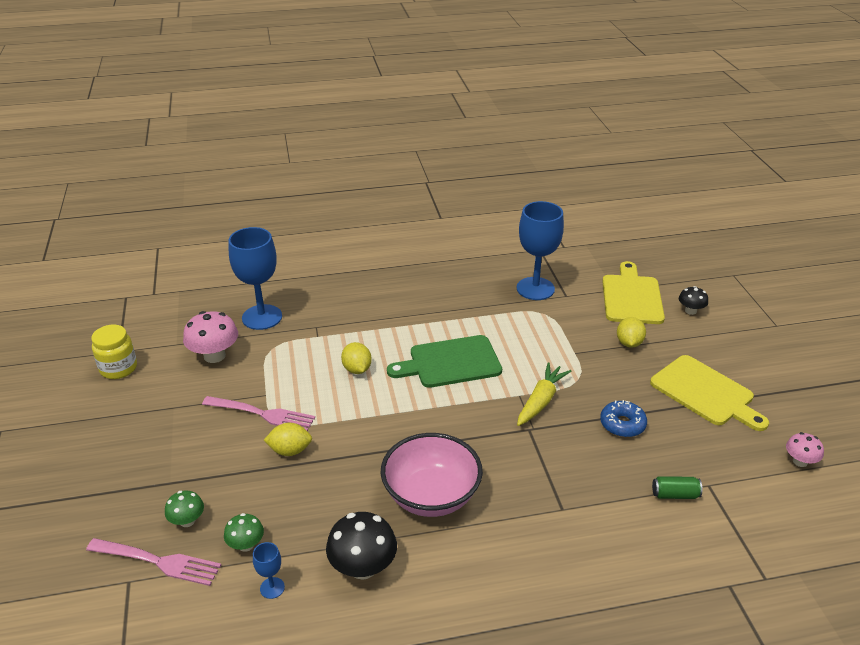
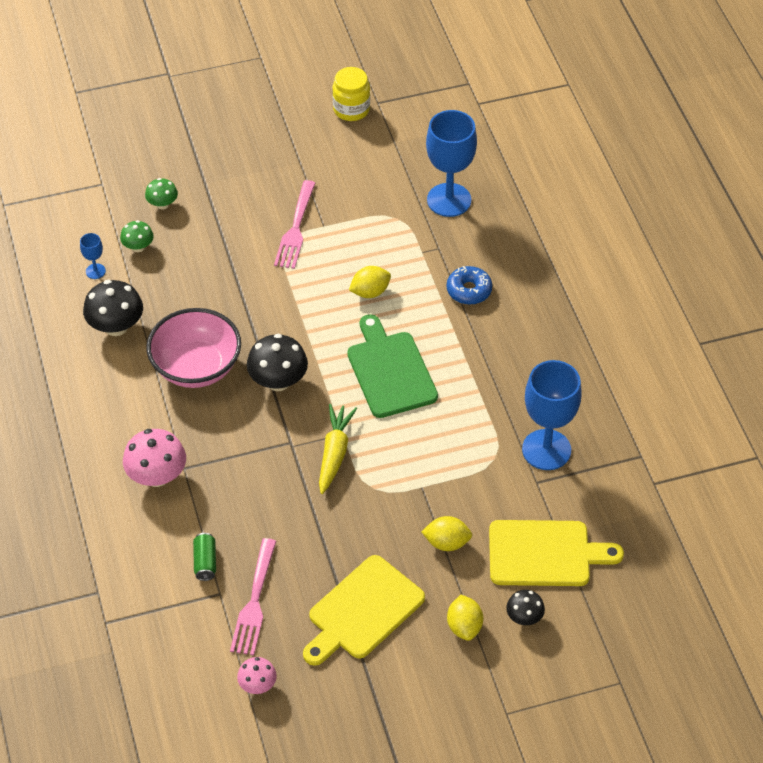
camera: 85 degrees right, 15 degrees up
(157, 562) = (120, 196): pink fork -> pink fork (254, 601)
(214, 355) = (379, 175): pink mushroom -> pink mushroom (157, 476)
(290, 450) = (248, 257): yellow lemon -> yellow lemon (464, 626)
(455, 434) = (278, 381): none -> black mushroom
(541, 401) = (334, 453): yellow carrot -> yellow carrot turned 105 degrees counterclockwise
(622, 424) = (303, 525): blue donut -> blue donut (469, 290)

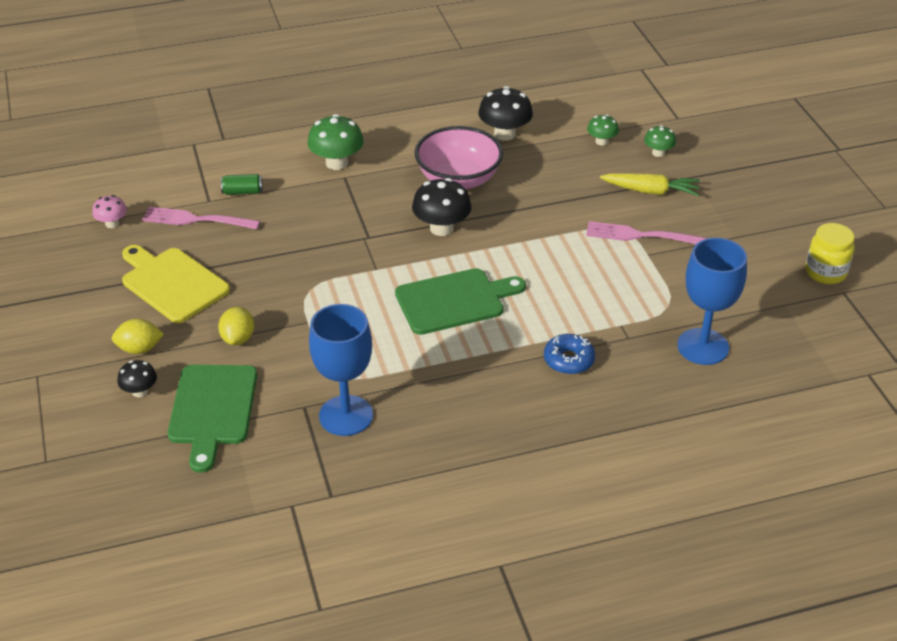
camera: 90 degrees right, 10 degrees down
(95, 271) = (569, 120): blue goblet -> none
(157, 476) = (337, 163): pink mushroom -> green mushroom
(334, 453) = (353, 264): yellow carrot -> yellow carrot (650, 191)
(370, 292) = (559, 287): yellow lemon -> none
(545, 554) = (212, 409): yellow cutting board -> green cutting board

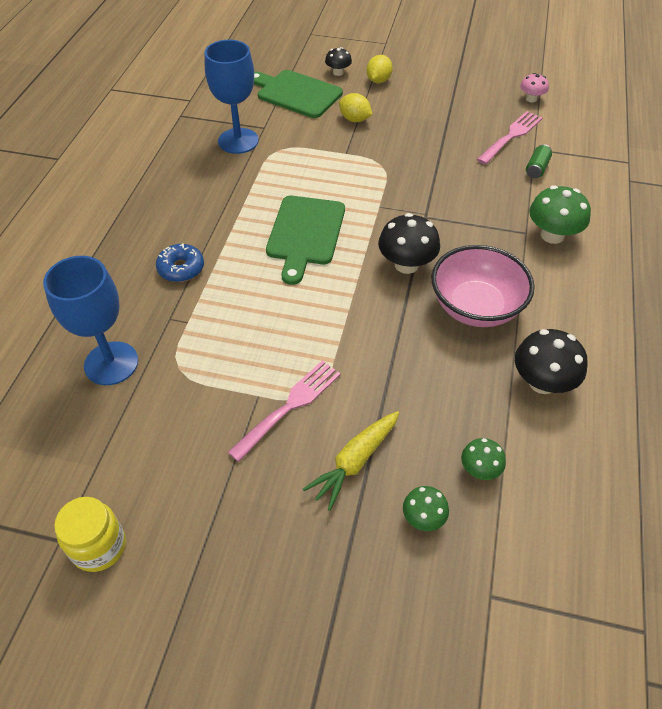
camera: 120 degrees right, 10 degrees up
(172, 283) = (438, 108): yellow cutting board -> none

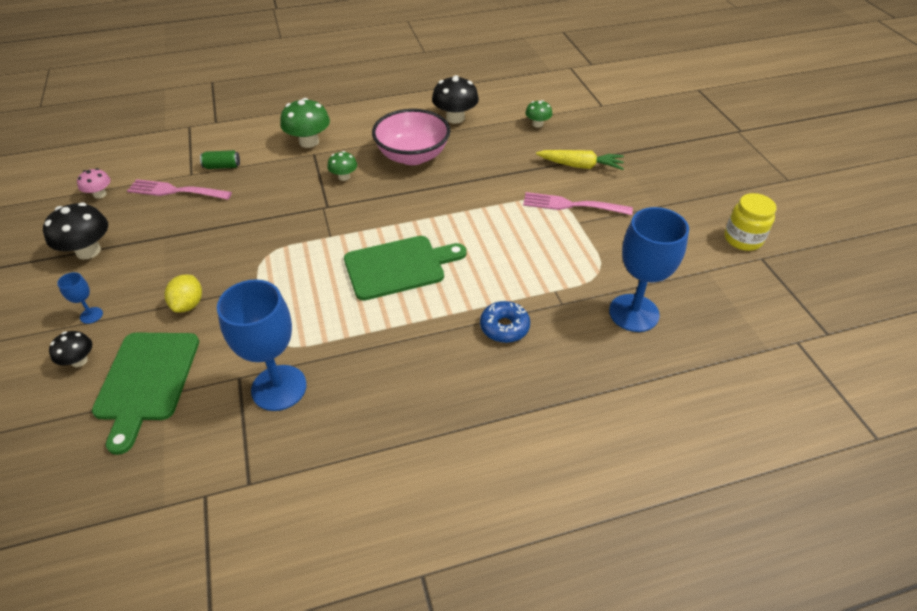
camera: 120 degrees left, 5 degrees down
(378, 81) = (91, 315): yellow lemon -> blue goblet
(406, 264) = (394, 198): black mushroom -> black mushroom (88, 251)
(423, 518) = (586, 133): green mushroom -> green mushroom (344, 177)

